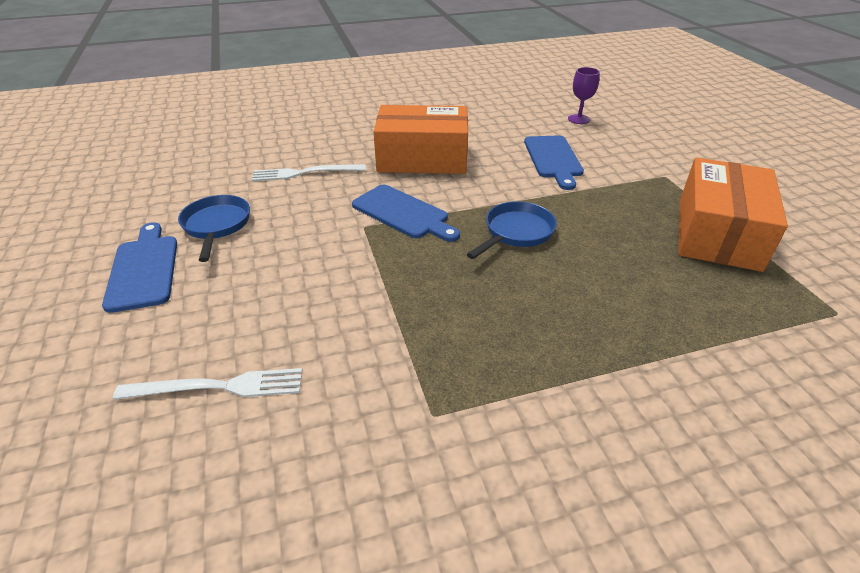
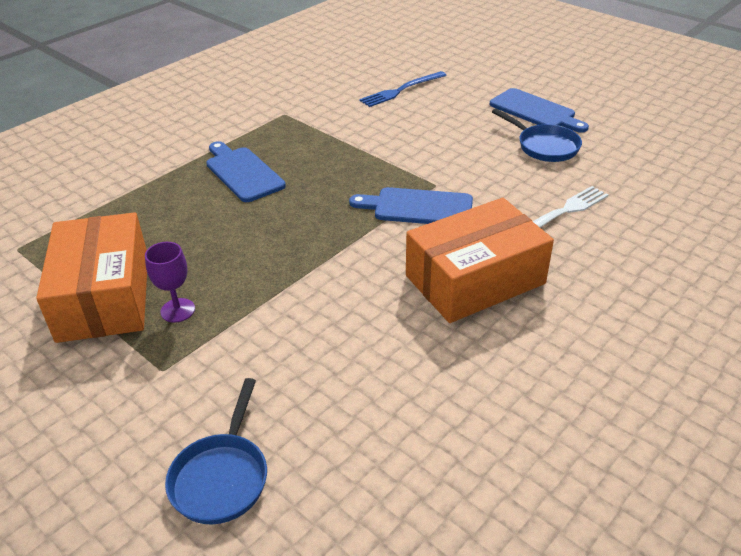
camera: 150 degrees right, 0 degrees up
(218, 387) = (401, 90): white fork -> blue fork
(516, 232) = (304, 226): blue pan -> blue pan (221, 477)
(553, 159) = (319, 345): blue cutting board -> blue cutting board (242, 173)
(578, 119) = (327, 475): purple goblet -> purple goblet (178, 310)

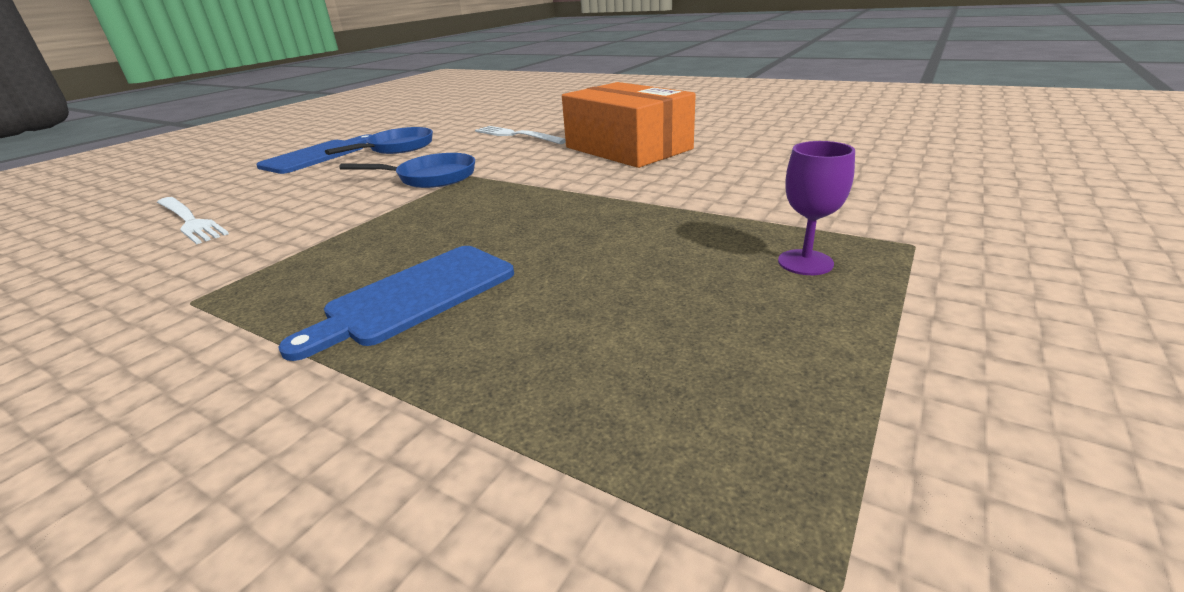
camera: 100 degrees left, 10 degrees down
(104, 296) = (847, 336): orange box -> none
(221, 477) = (979, 188): blue pan -> blue pan (431, 177)
(401, 90) = (190, 220): blue fork -> white fork
(418, 207) = (515, 177): blue cutting board -> none

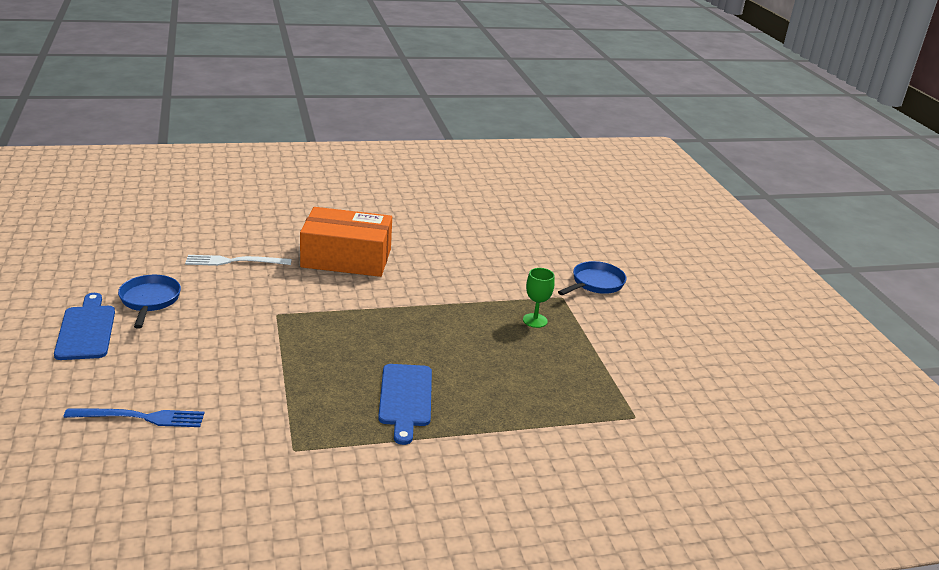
camera: 50 degrees left, 0 degrees up
(190, 220) = (140, 417): white fork -> blue fork
(431, 177) = (252, 323): blue pan -> blue pan (595, 283)
(805, 262) = (535, 320): purple goblet -> green goblet

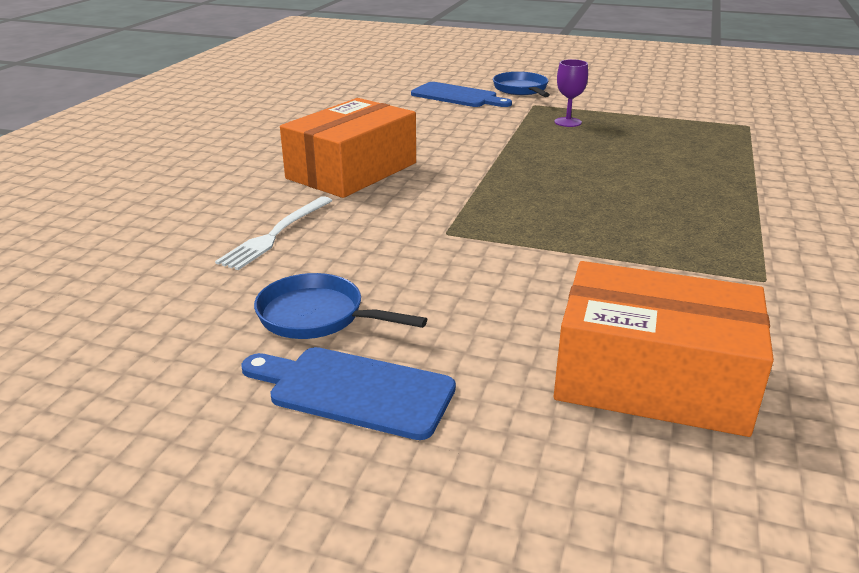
camera: 55 degrees left, 0 degrees up
(140, 417) = (652, 379): blue fork -> orange box
(406, 398) = (680, 202): blue cutting board -> blue cutting board (457, 96)
(535, 320) = (568, 122): green goblet -> purple goblet

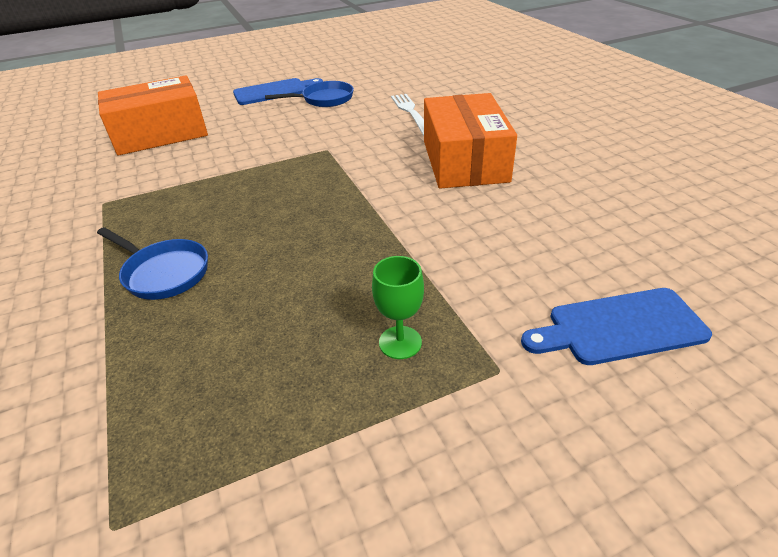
camera: 140 degrees right, 10 degrees up
(521, 90) = (591, 421): blue pan -> blue pan (164, 273)
(568, 122) = (400, 342): purple goblet -> green goblet

